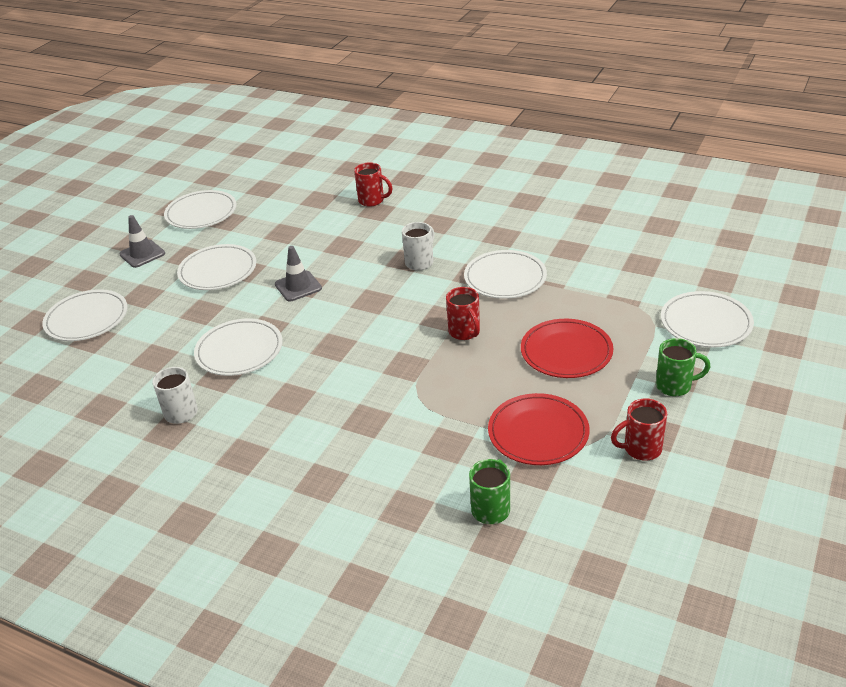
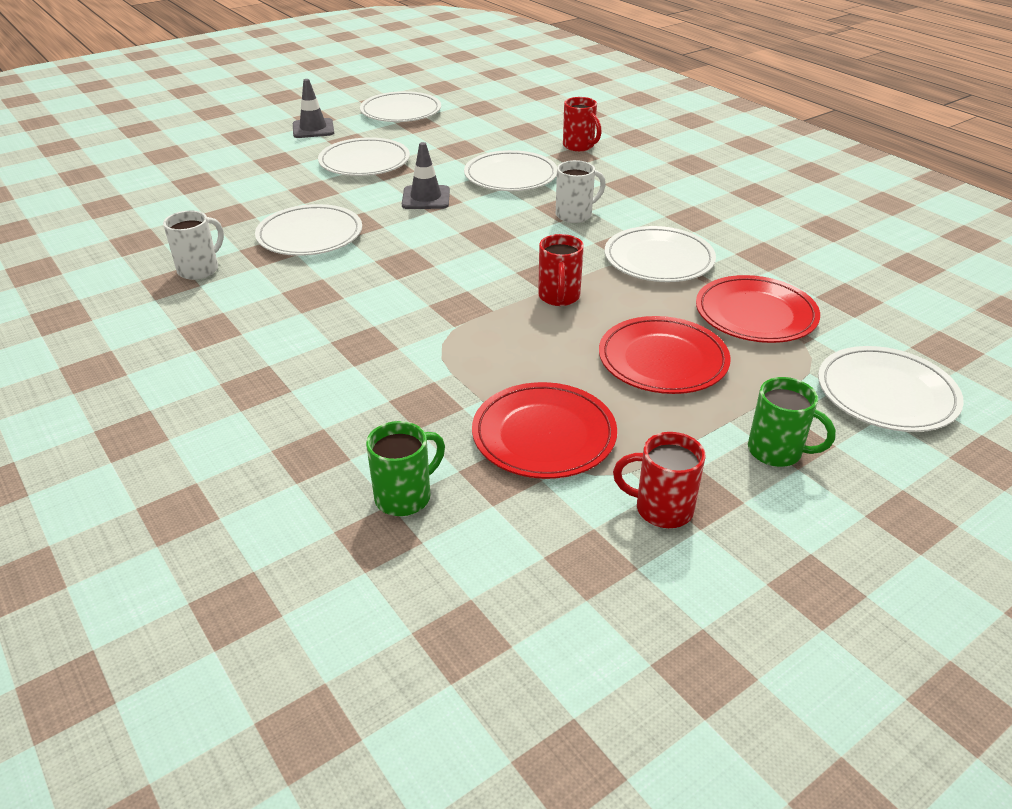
camera: 25 degrees right, 0 degrees up
(87, 319) = (209, 165): white plate -> white plate (510, 176)
(595, 297) = (755, 314): none -> red plate

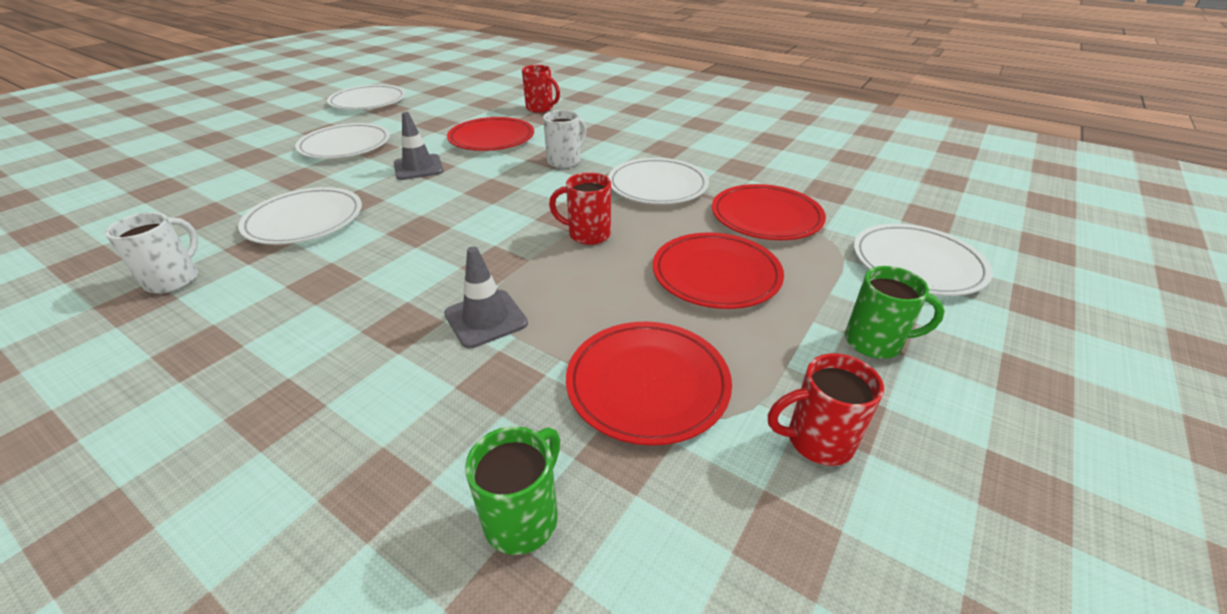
camera: 20 degrees left, 0 degrees up
(313, 129) = (284, 125): grey traffic cone -> grey traffic cone (486, 319)
(510, 176) = (492, 138): white plate -> red plate
(559, 297) = (588, 234): red mug -> red mug turned 120 degrees clockwise

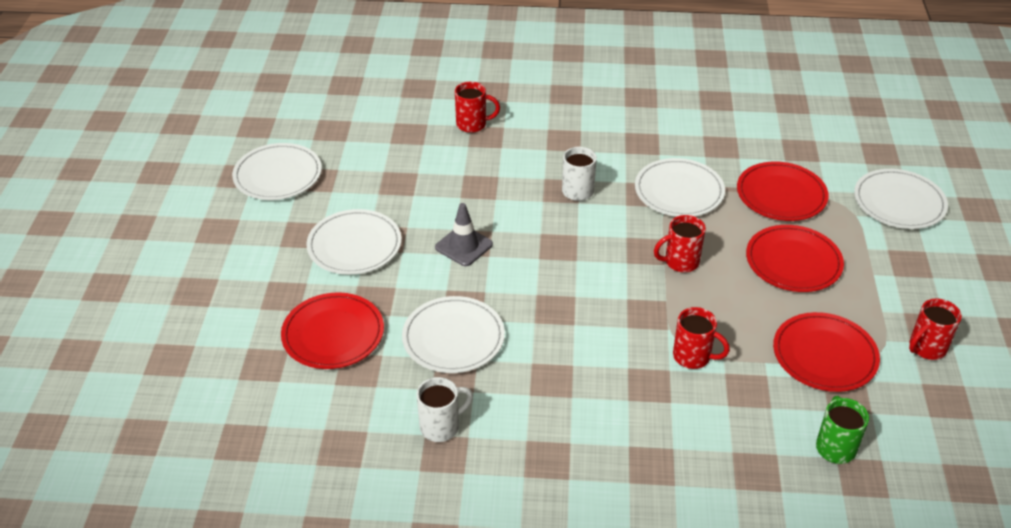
camera: 30 degrees left, 5 degrees up
(174, 279) = (441, 426): white mug -> white mug turned 75 degrees clockwise
(486, 319) = (693, 357): grey traffic cone -> red mug
(492, 138) = (480, 185): red plate -> red plate (333, 334)
(875, 342) = (914, 275): green mug -> none

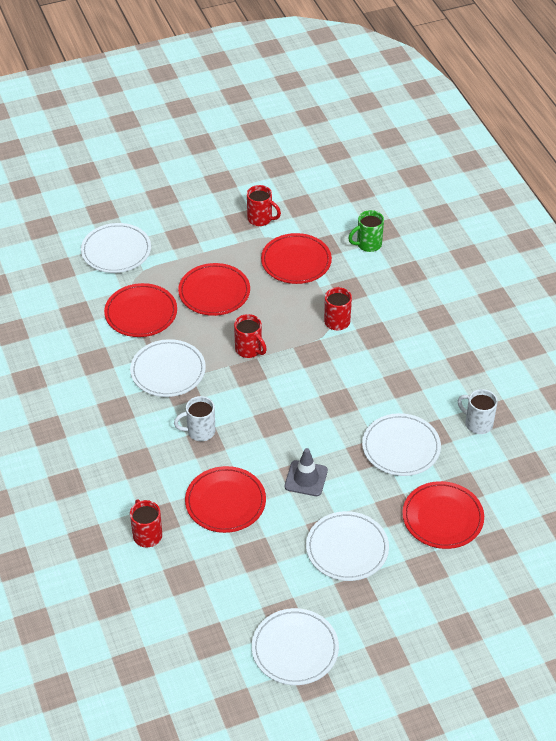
camera: 115 degrees left, 5 degrees up
(474, 181) = (225, 502): none -> red plate

